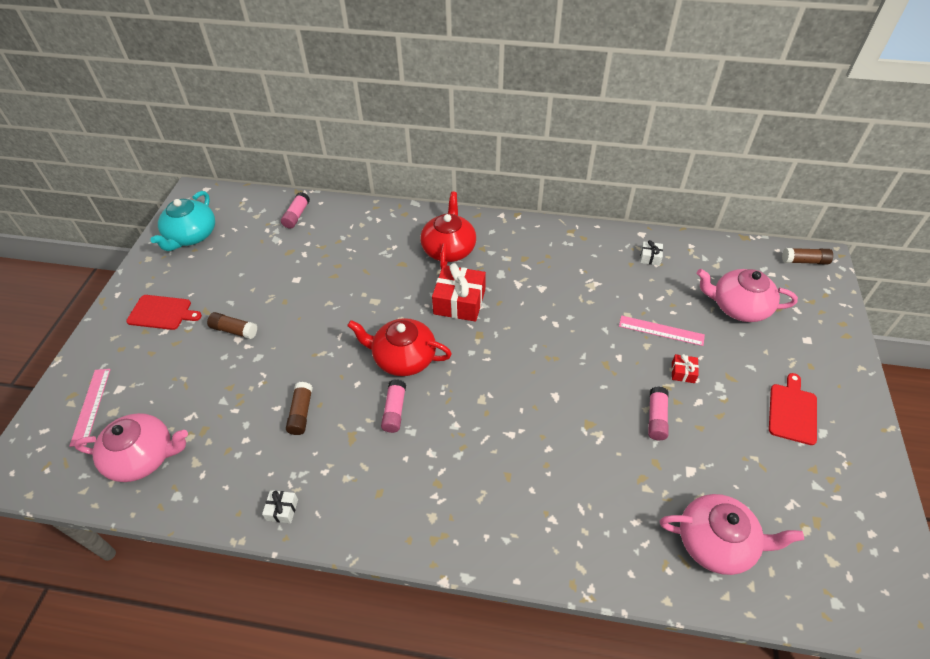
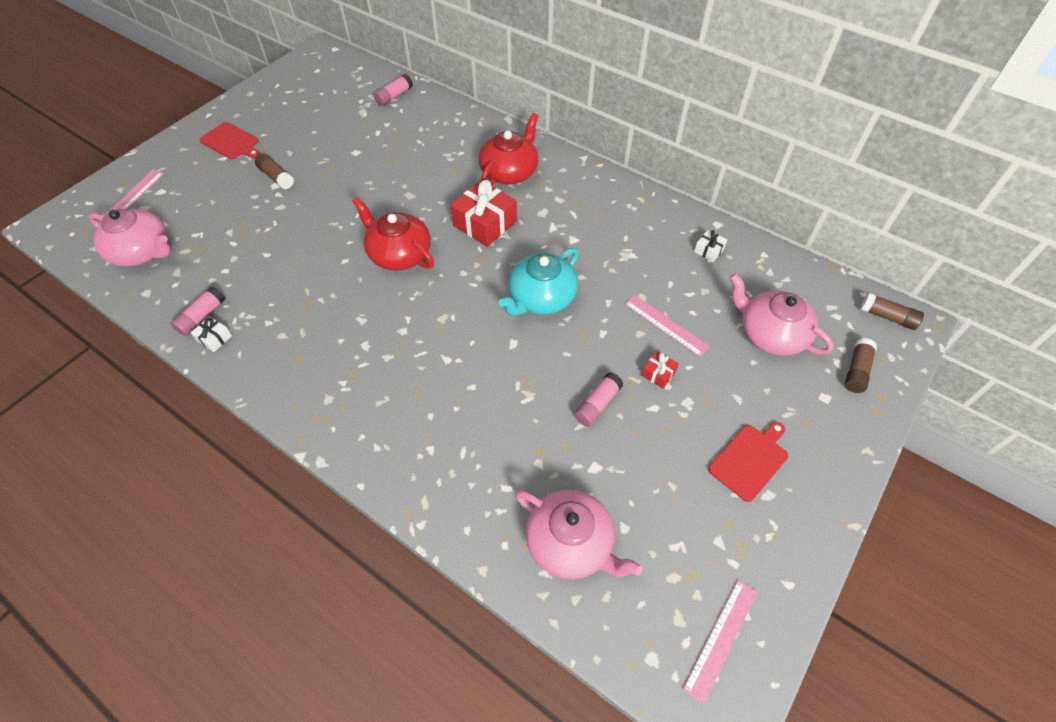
camera: 25 degrees right, 5 degrees up
(191, 236) = (296, 85): turquoise teapot -> turquoise teapot (541, 298)
(301, 413) = (282, 267): brown glue stick -> brown glue stick (856, 371)
(394, 410) = (359, 296): pink glue stick -> pink glue stick (202, 317)
(869, 560) = (721, 639): none -> pink ruler

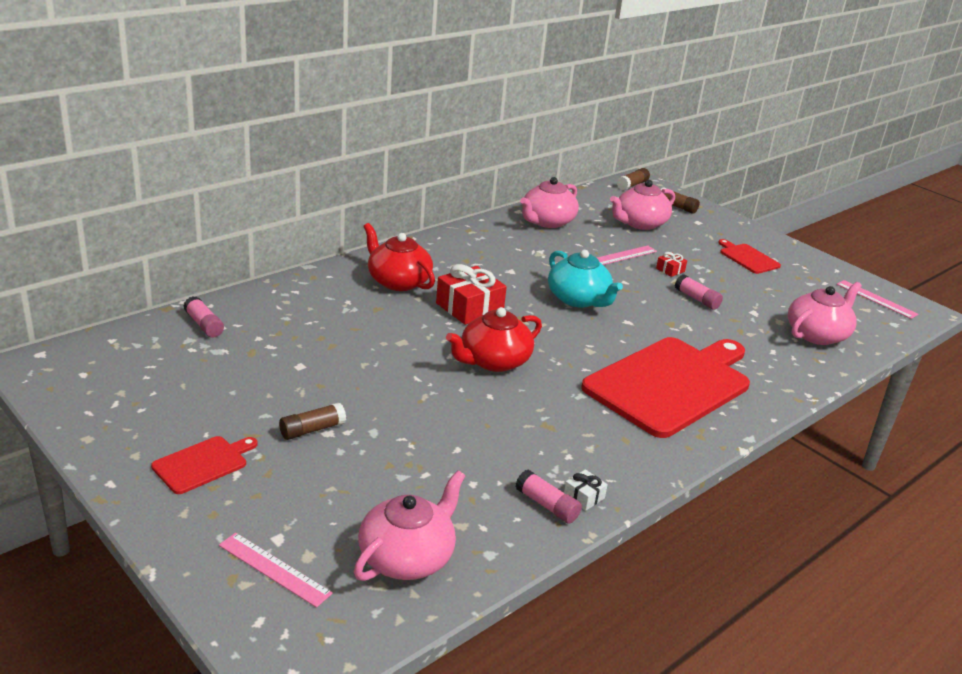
camera: 80 degrees left, 25 degrees down
(402, 389) = (671, 384): none -> red cutting board
(708, 250) = (547, 221): white gift -> pink teapot

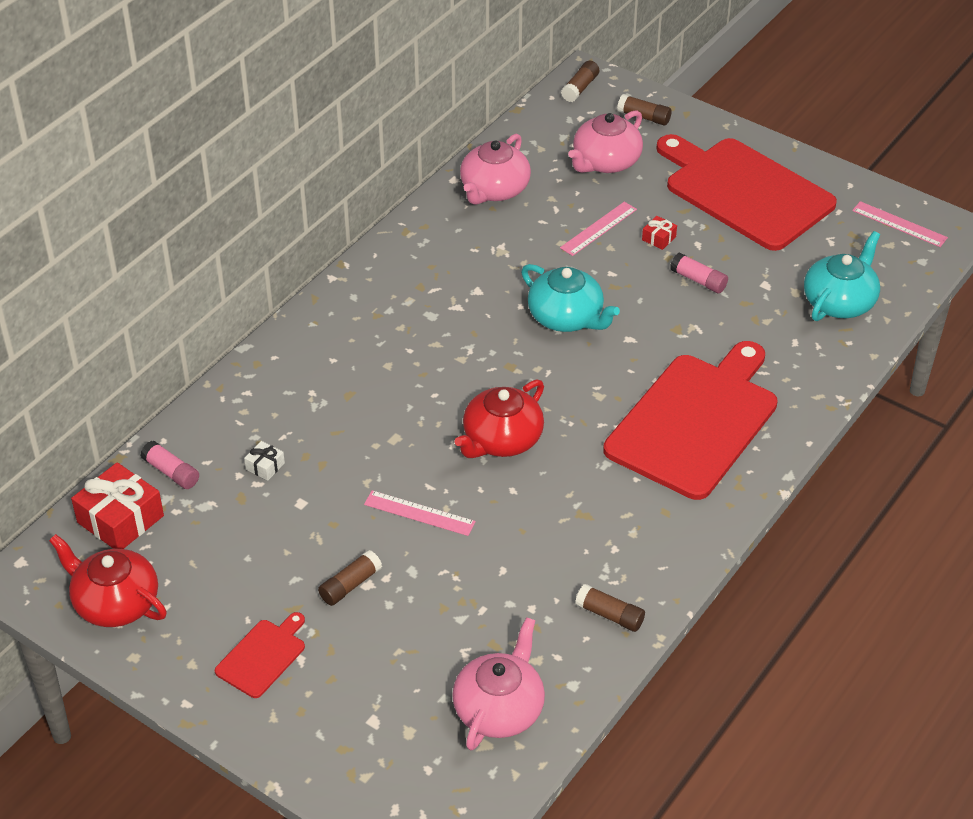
camera: 10 degrees left, 15 degrees up
(274, 569) = (384, 754): pink ruler -> pink ruler (419, 513)
(398, 281) = (355, 344): red teapot -> red teapot (115, 602)
(469, 308) = (449, 365): red gift -> red gift (120, 519)
(547, 505) = (610, 615): pink glue stick -> brown glue stick
(584, 497) = (642, 595): white gift -> white gift (265, 466)
(747, 258) = (744, 191): red cutting board -> red cutting board, size x2.29
(817, 334) = (839, 302): pink teapot -> turquoise teapot

